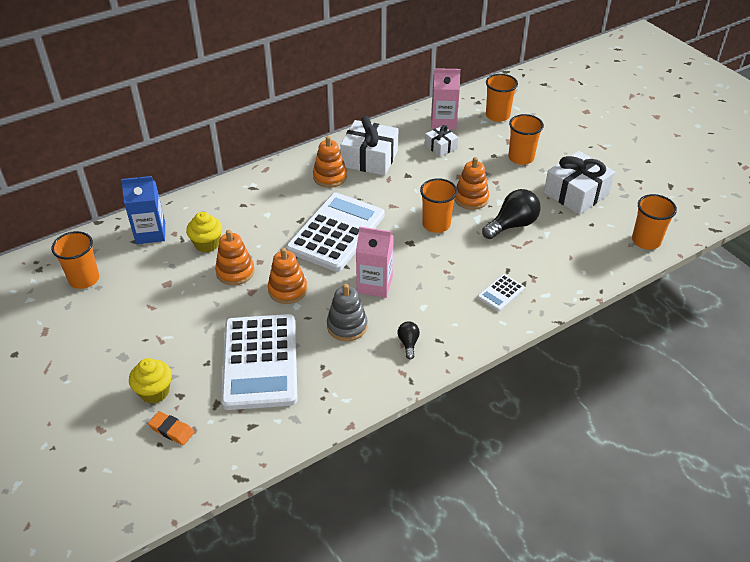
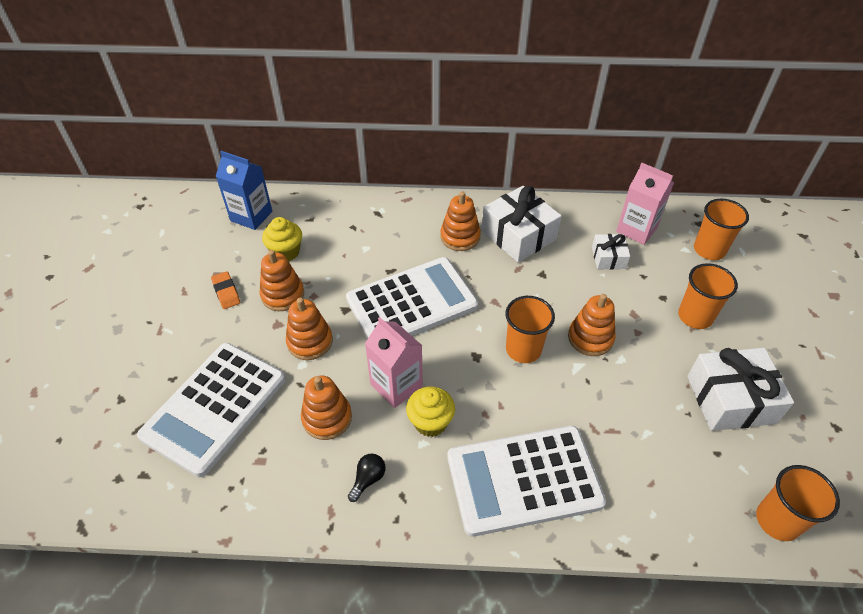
camera: 35 degrees right, 5 degrees up
(84, 279) = (161, 234): orange cup -> none
(155, 392) = (106, 381): yellow cupcake -> yellow cupcake (430, 422)
(171, 430) = (80, 432): orange eraser -> orange eraser (226, 292)
(347, 326) = (327, 418): grey stacking toy -> orange stacking toy
(501, 293) = (523, 480): white calculator -> white calculator, size x2.37
(512, 225) = (612, 398): black light bulb -> none

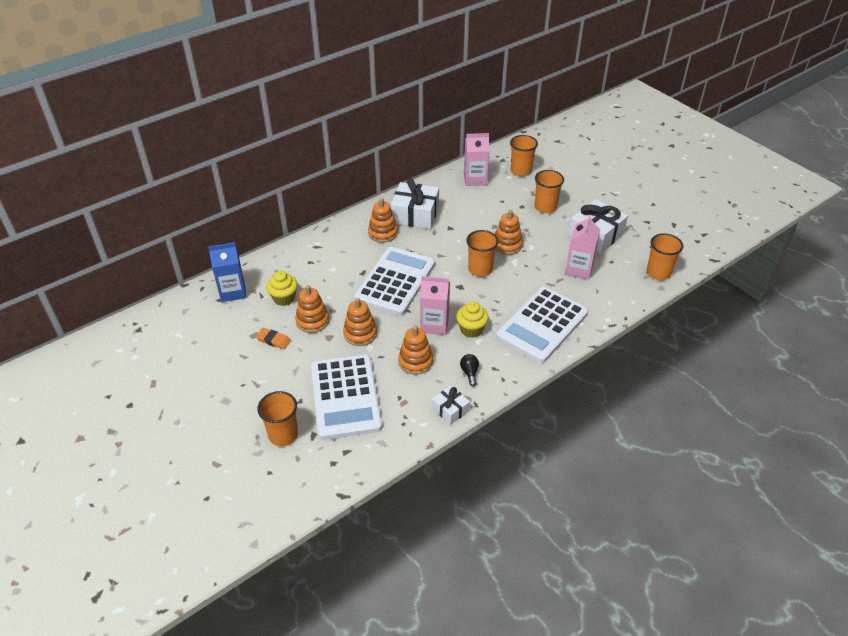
camera: 40 degrees left, 5 degrees down
(116, 406) = (283, 435): none -> orange cup
(608, 258) = (475, 201): white gift -> white gift (450, 410)
(656, 433) = (579, 269): none -> pink carton

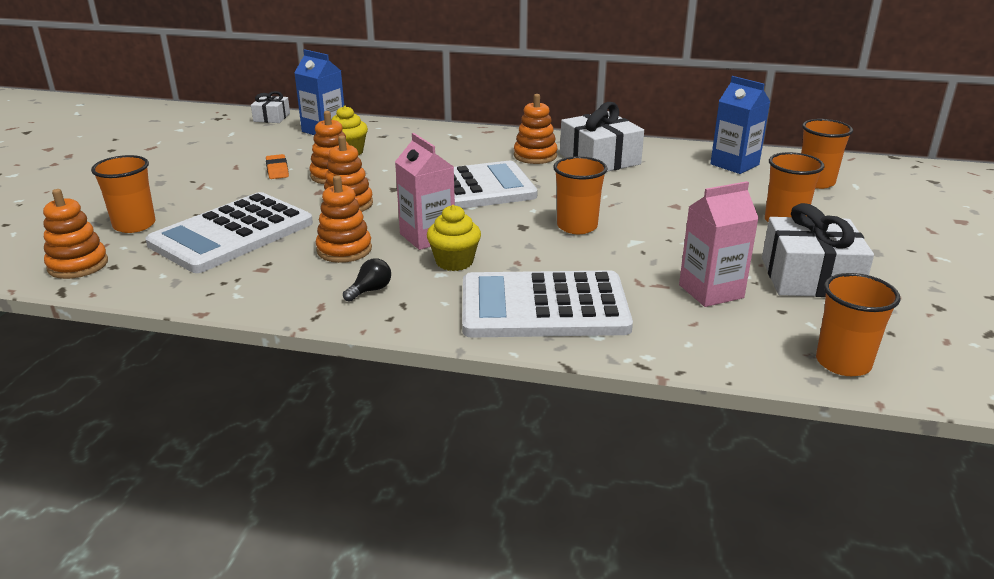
camera: 50 degrees right, 15 degrees down
(450, 410) = (283, 303): white gift -> white gift (271, 117)
(475, 179) = (734, 164): pink carton -> blue carton
(507, 245) = (656, 225): orange stacking toy -> orange stacking toy (78, 265)

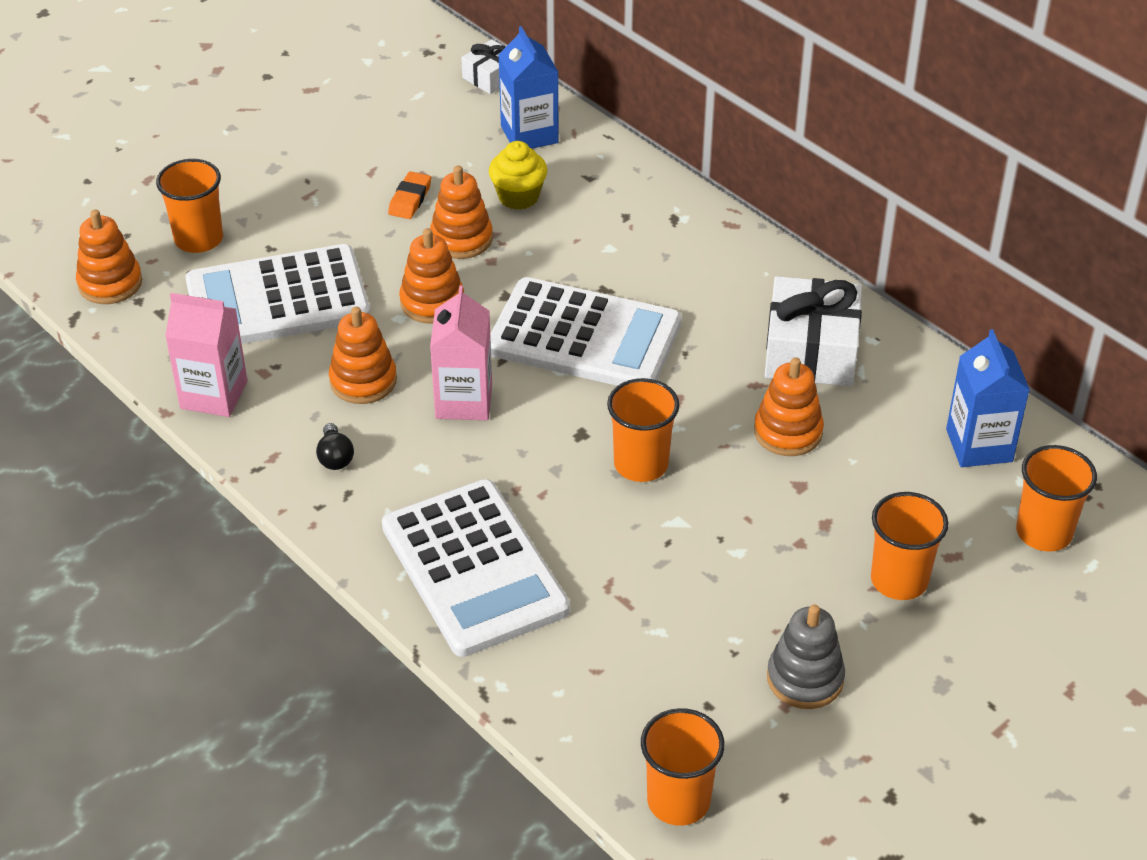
camera: 35 degrees right, 15 degrees up
(370, 290) = (335, 457): black light bulb -> black light bulb turned 90 degrees clockwise
(454, 262) = (453, 456): yellow cupcake -> none
(535, 156) = (735, 306): orange stacking toy -> orange stacking toy (788, 432)
(544, 307) = (474, 568): white calculator -> white calculator turned 150 degrees counterclockwise
(711, 291) = (668, 639): pink carton -> pink carton (214, 395)
(810, 277) = (805, 678): white gift -> grey stacking toy

